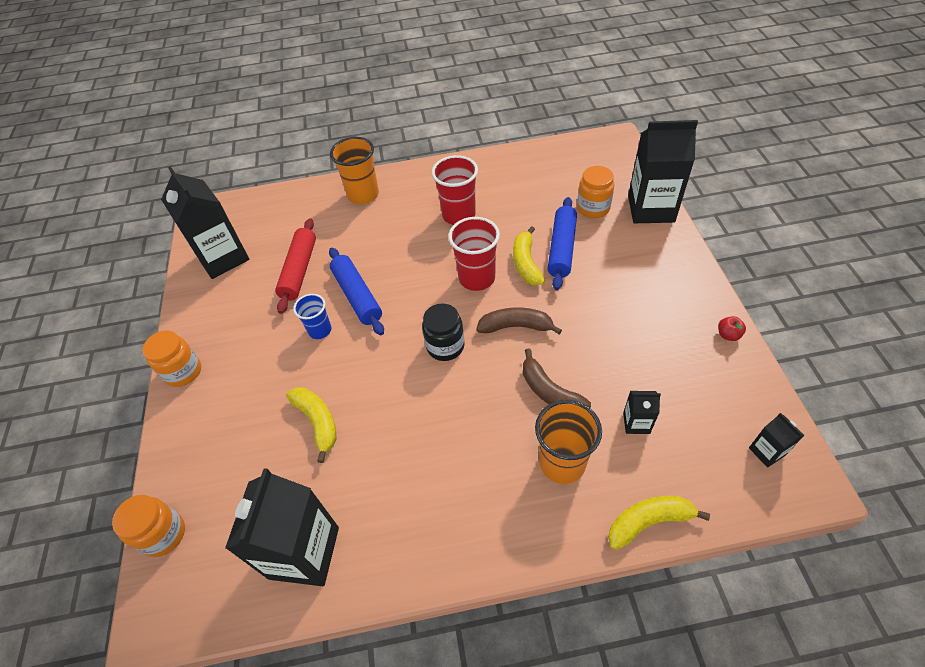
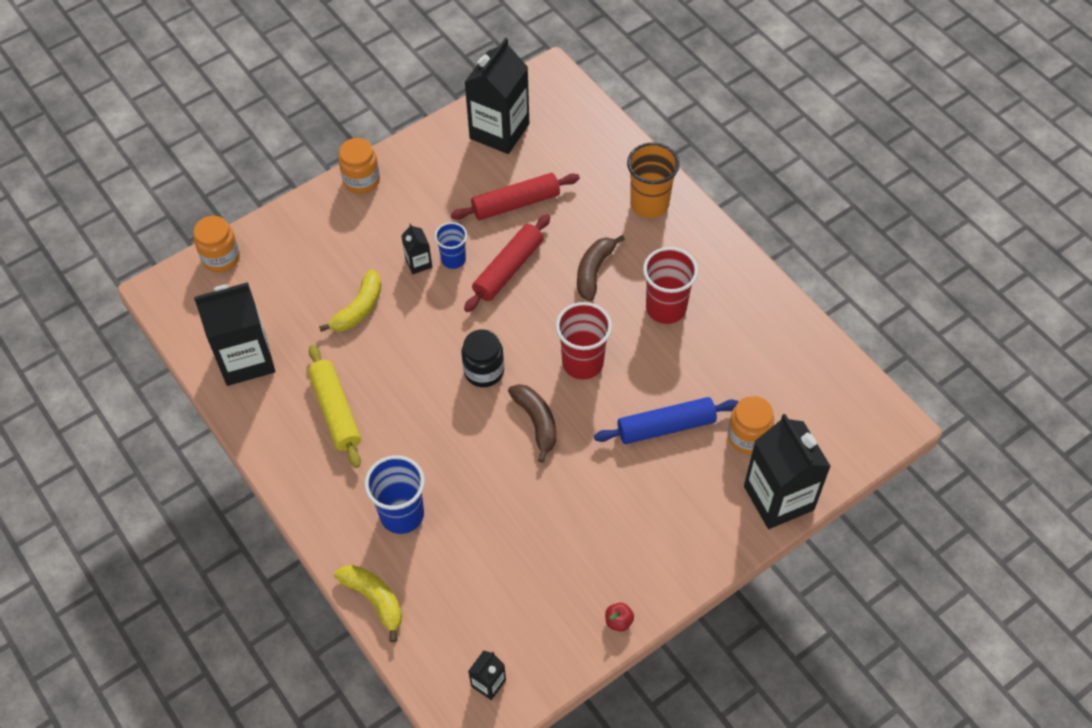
camera: 60 degrees right, 5 degrees up
(357, 296) = (508, 269): blue rolling pin -> red rolling pin
(418, 483) = (335, 411): none -> yellow rolling pin
(526, 263) = (626, 400): yellow banana -> none
(549, 391) = (473, 479): brown banana -> brown banana (594, 271)
(562, 463) = (402, 514): orange cup -> blue cup
(636, 423) = (470, 563): black carton -> black carton (418, 263)

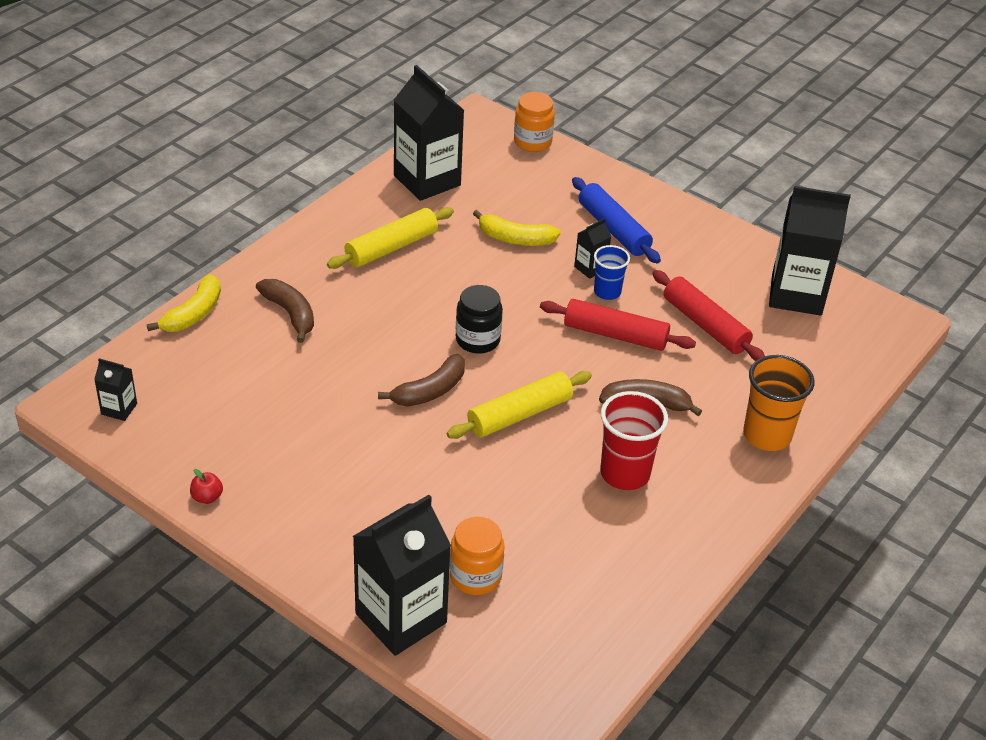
camera: 70 degrees right, 15 degrees down
(361, 180) = (672, 209): orange jar -> none
(402, 514) = (290, 314): blue cup -> brown banana
(582, 363) = (519, 414): red cup -> yellow rolling pin
(666, 426) = (463, 499): blue rolling pin -> blue rolling pin (613, 229)

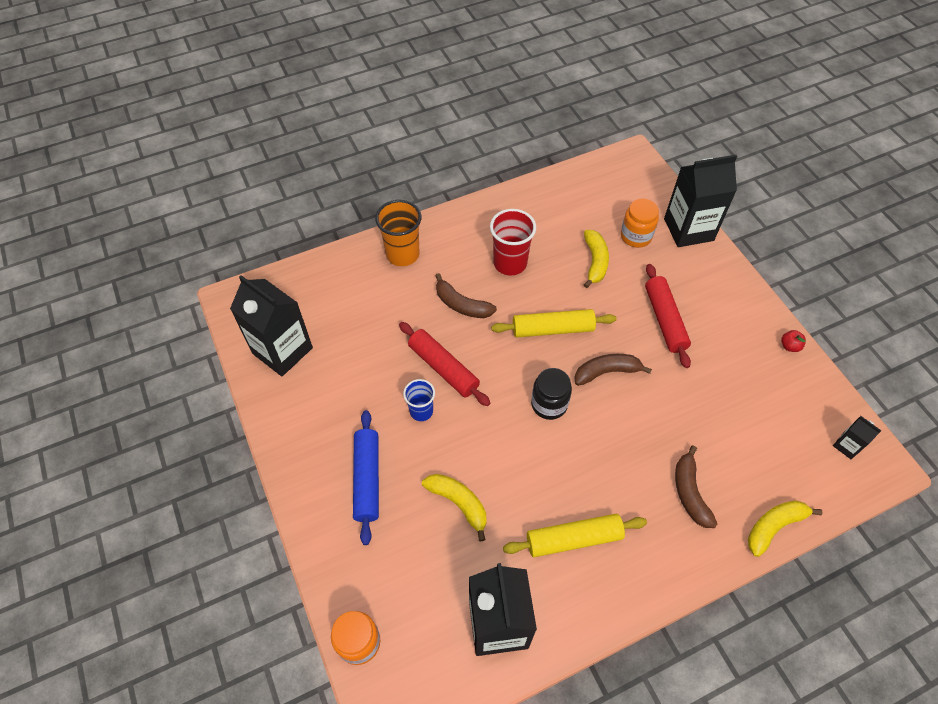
camera: 150 degrees left, 15 degrees up
(514, 516) = (595, 262): none -> yellow banana
(590, 268) = (417, 442): black carton -> none
(705, 325) = (372, 351): red rolling pin -> red rolling pin (665, 320)

